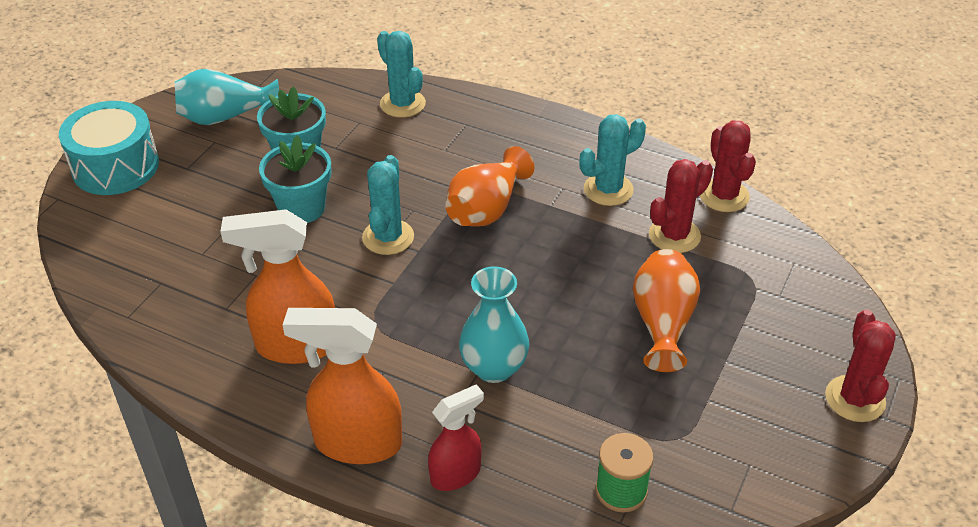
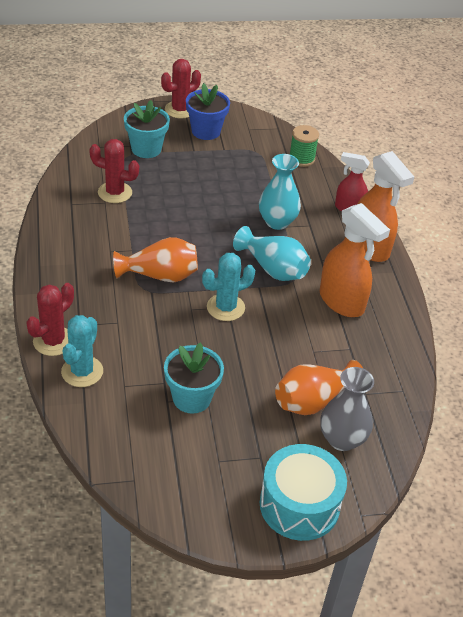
camera: 130 degrees left, 0 degrees up
(136, 231) = (342, 439): none -> grey vase
(225, 117) = (185, 474): turquoise vase -> turquoise vase (273, 269)
(302, 208) = (239, 364): turquoise flower pot -> turquoise flower pot (146, 149)
(608, 189) = (95, 231): turquoise cactus -> none
(662, 323) = (188, 177): orange vase -> orange vase (313, 401)
(724, 196) = (61, 184): red cactus -> red cactus (53, 341)
(772, 402) = (206, 131): none -> blue flower pot

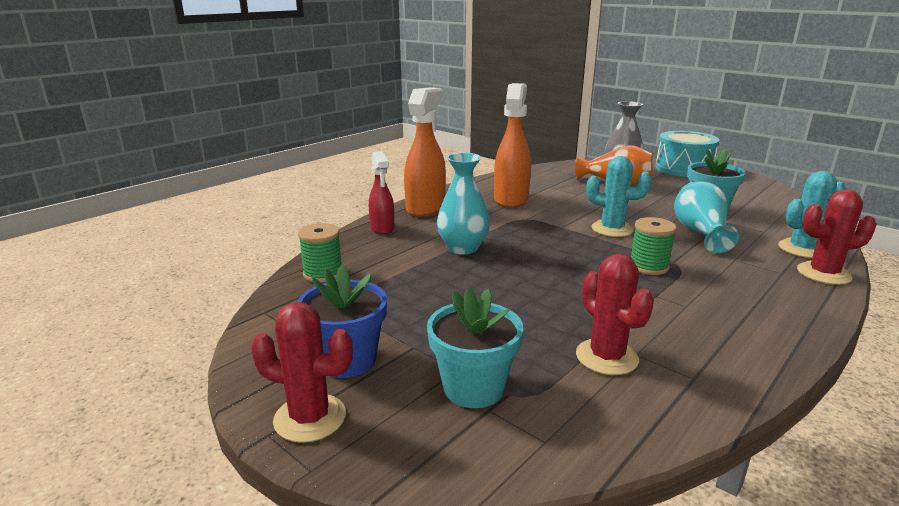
camera: 125 degrees left, 20 degrees down
(160, 275) = (648, 266): orange vase -> green spool
(273, 269) = (529, 229): turquoise vase -> turquoise vase (700, 233)

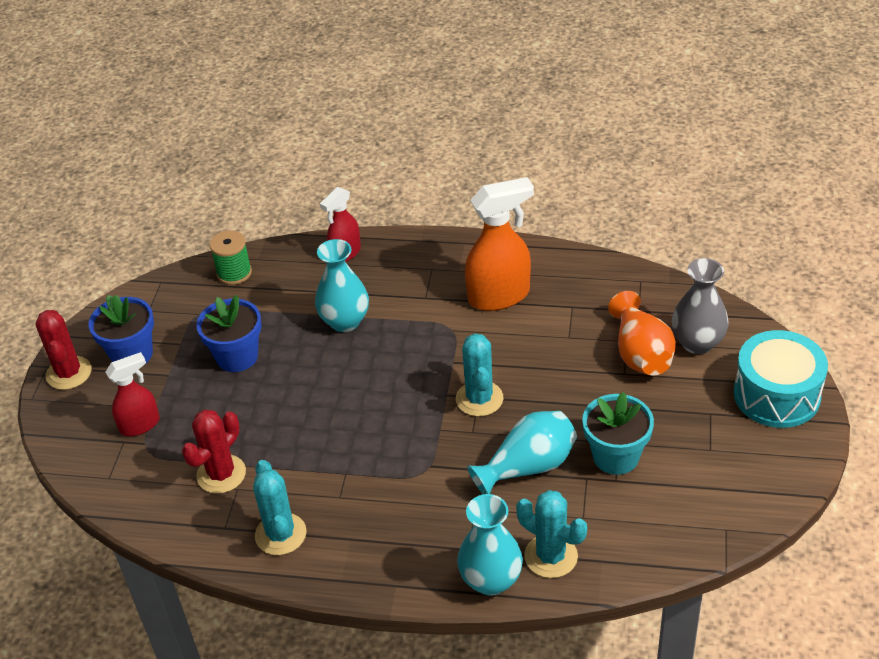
camera: 60 degrees right, 20 degrees up
(426, 208) = (419, 252): orange spray bottle -> none
(440, 302) = (237, 356): none -> blue flower pot
(473, 388) = (140, 425): turquoise flower pot -> red spray bottle
(648, 266) = (404, 452): green spool -> none
(723, 347) = (280, 534): none -> turquoise cactus
(823, 274) = (491, 580): red cactus -> turquoise vase

